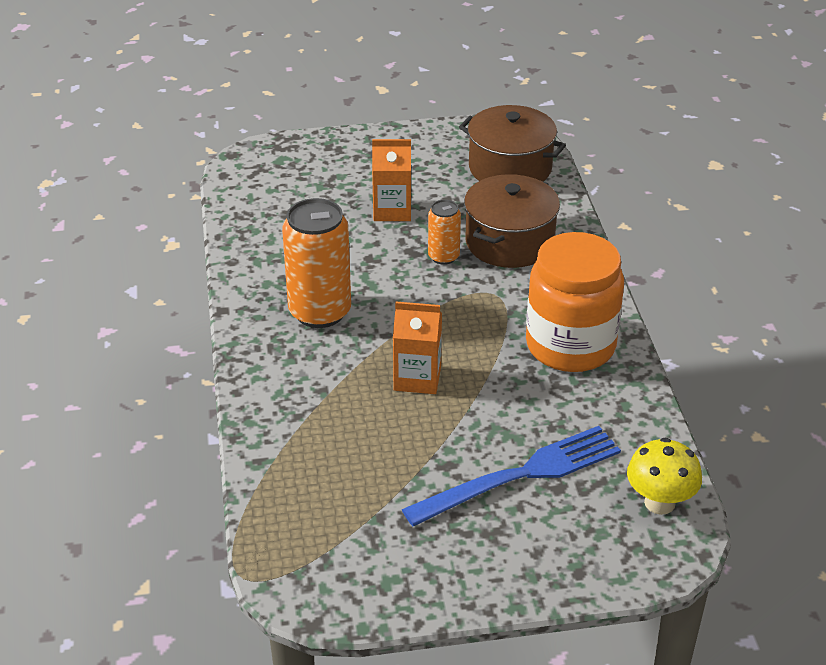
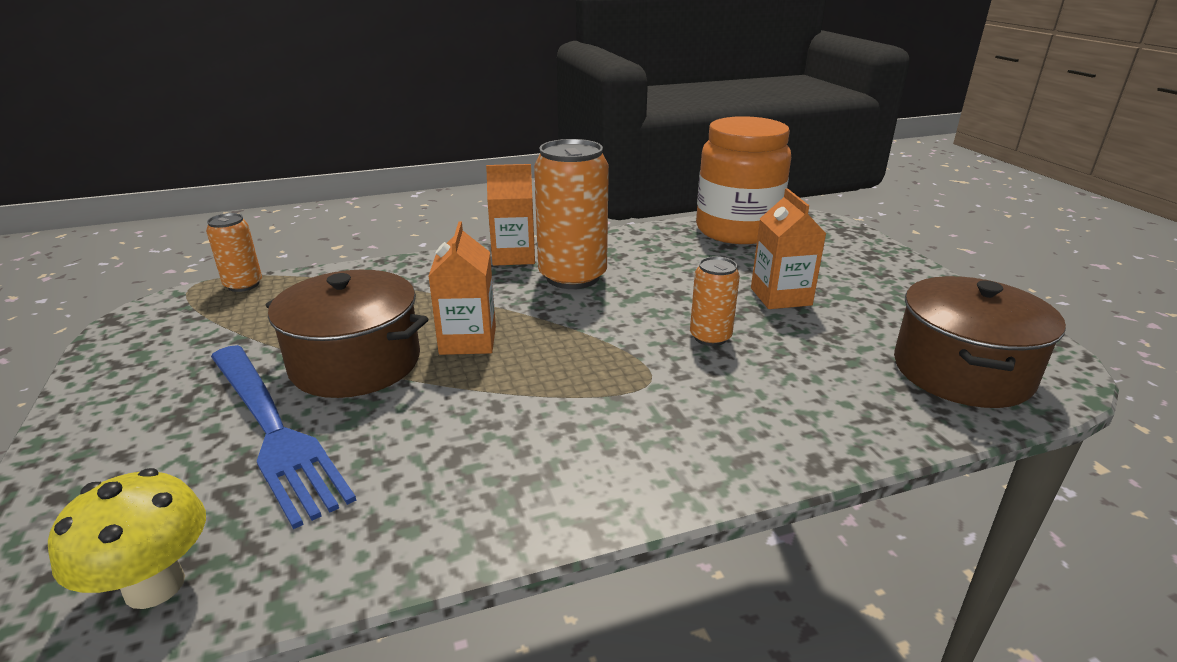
camera: 80 degrees right, 10 degrees down
(260, 344) = (514, 256): none -> orange carton
(260, 536) = (243, 285): none -> orange can
(509, 242) = (777, 384): brown pot -> brown pot (355, 362)
(570, 346) = (551, 458): orange jar -> orange jar (737, 230)

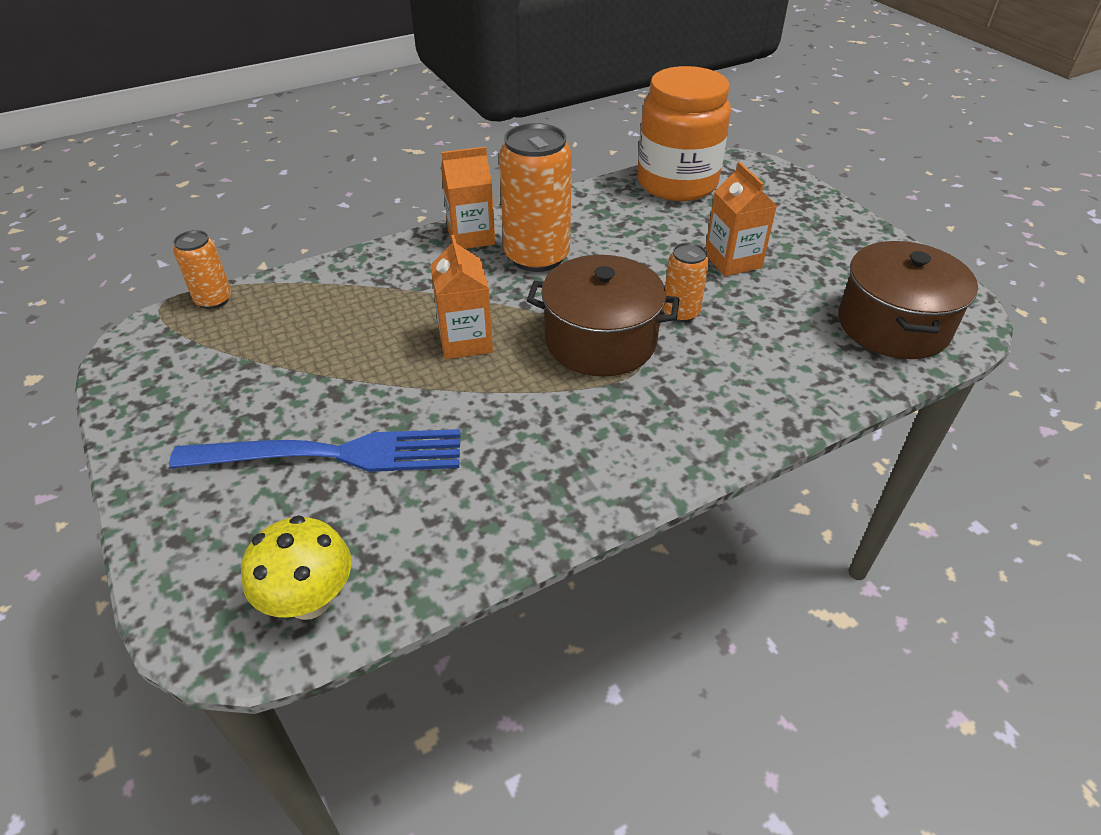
camera: 10 degrees left, 15 degrees up
(273, 430) = (332, 454): blue fork -> blue fork turned 45 degrees counterclockwise
(355, 362) = (372, 377): brown pot -> brown pot (600, 340)

